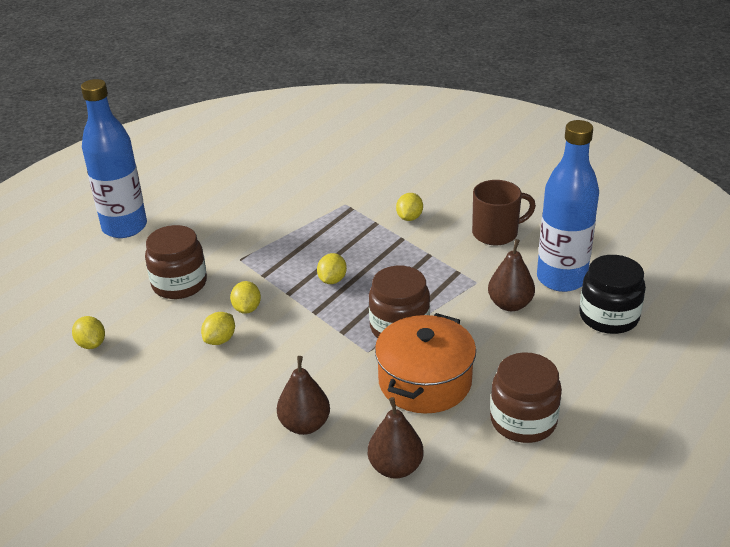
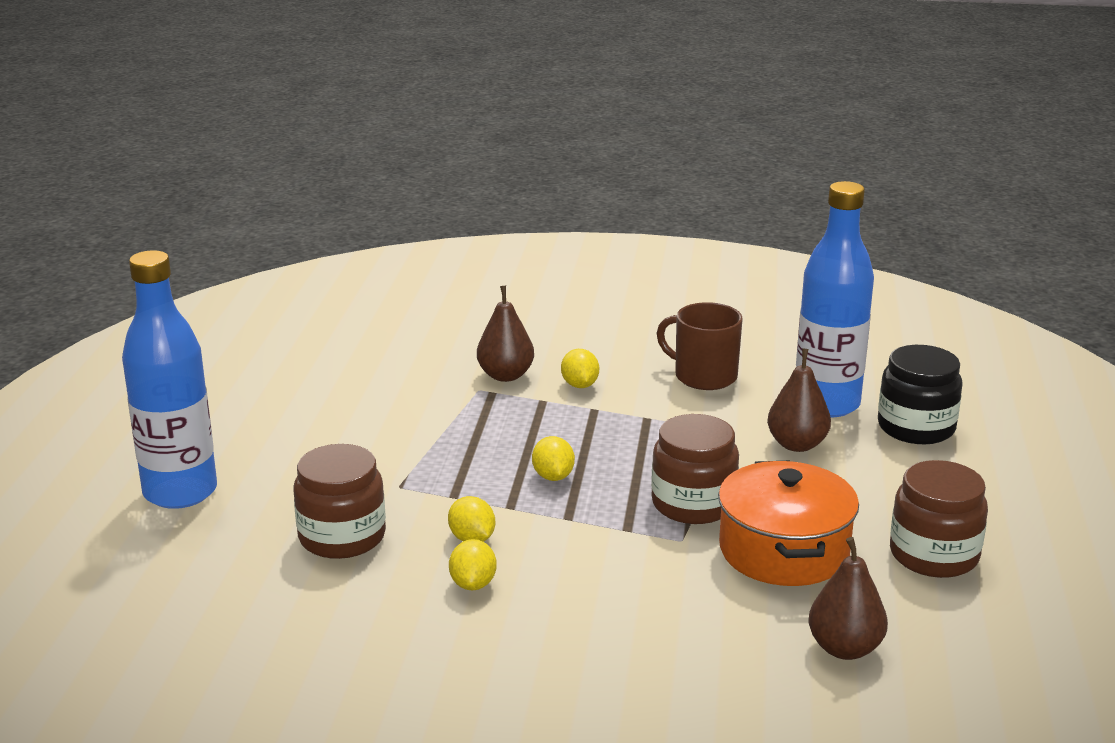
camera: 30 degrees left, 10 degrees down
(91, 344) = (286, 644): yellow lemon -> none
(305, 425) = (688, 641): brown pear -> brown pear (505, 375)
(496, 233) = (703, 376): brown mug -> brown mug turned 105 degrees counterclockwise

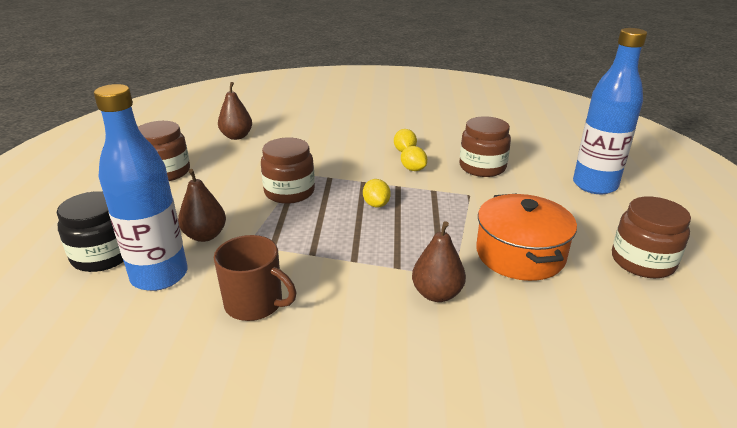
camera: 175 degrees right, 5 degrees up
(244, 393) = (642, 261): none -> brown jar
(580, 385) = (368, 286): yellow lemon -> none
(784, 550) = (246, 171): orange pot -> orange pot (520, 254)

